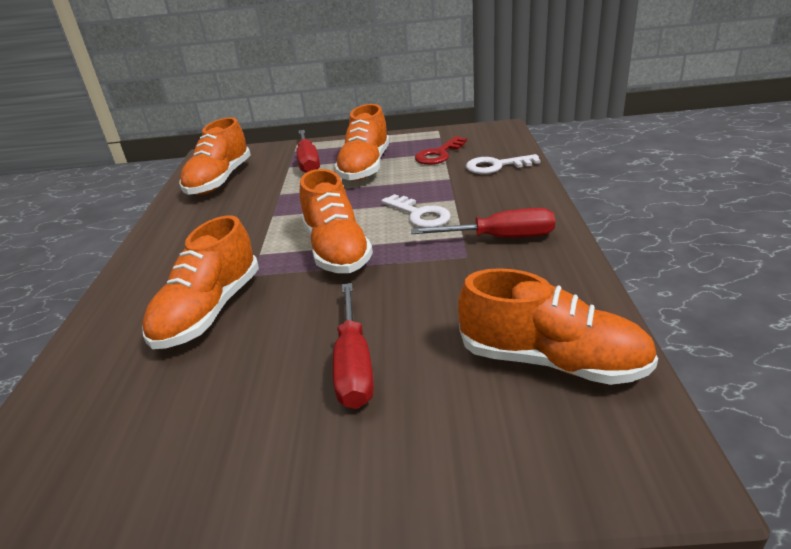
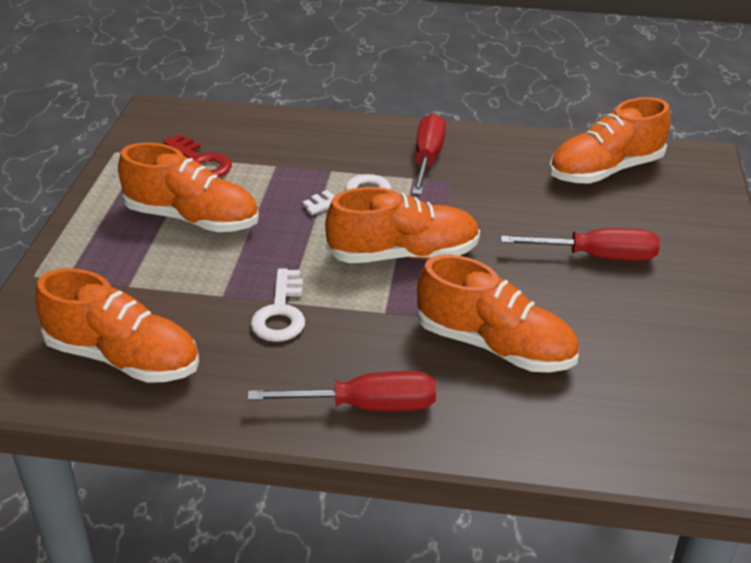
camera: 85 degrees left, 5 degrees up
(308, 162) = (130, 266): red screwdriver -> red screwdriver (367, 406)
(496, 166) = (267, 133): white key -> white key (280, 313)
(552, 361) = (605, 170): orange shoe -> orange shoe turned 150 degrees counterclockwise

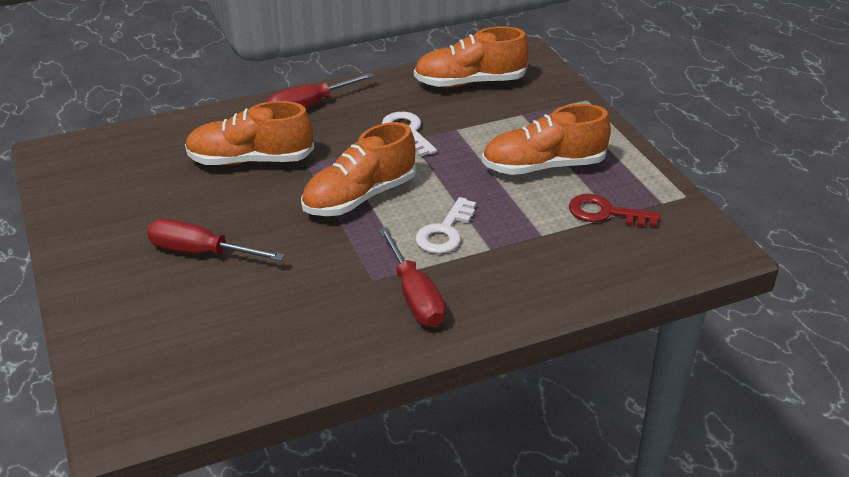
camera: 150 degrees right, 0 degrees up
(598, 257) = (200, 252): red screwdriver -> red screwdriver turned 45 degrees clockwise
(605, 170) = (225, 355): orange shoe -> none

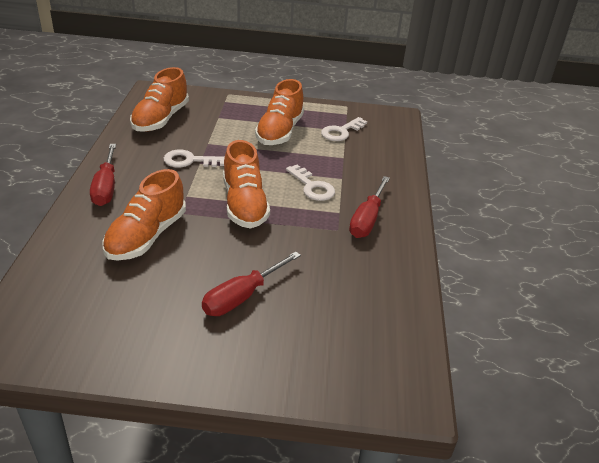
camera: 65 degrees left, 0 degrees up
(415, 297) = (367, 220): red screwdriver -> red screwdriver turned 105 degrees clockwise
(605, 213) = (341, 132): red key -> white key

